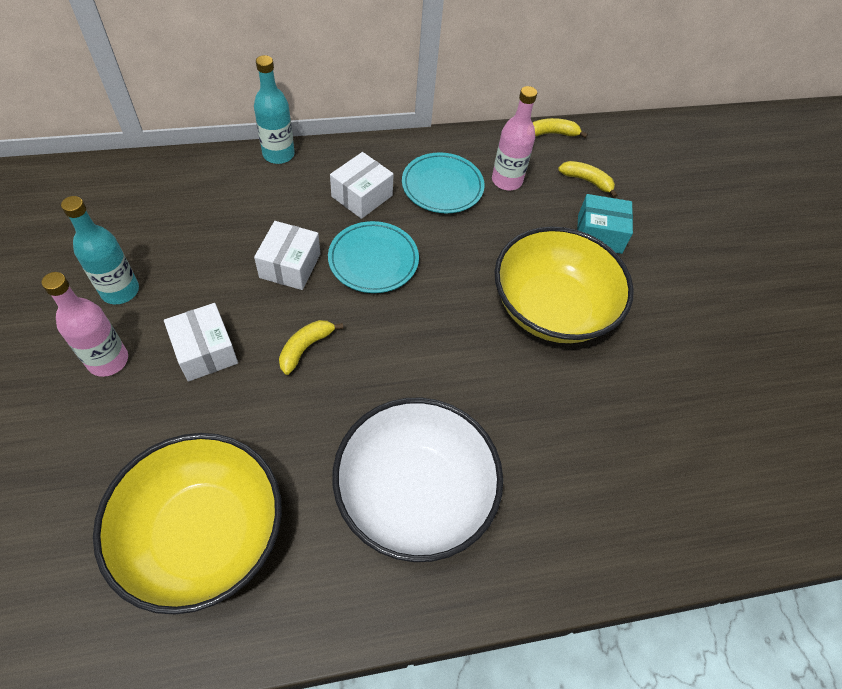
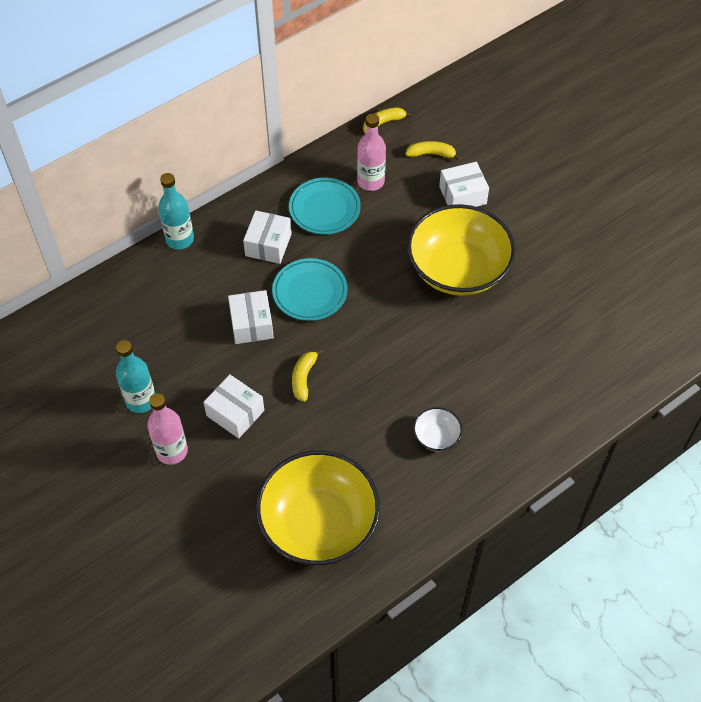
camera: 20 degrees left, 0 degrees up
(414, 493) = (436, 436): white bowl -> white bowl, size x0.42
(599, 234) = (462, 195): turquoise box -> white box

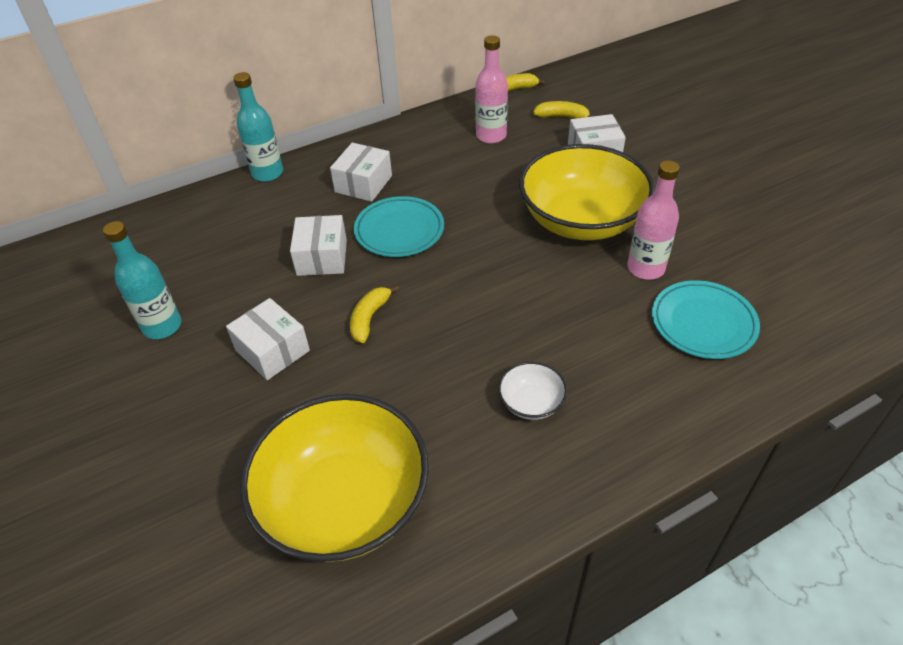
camera: 10 degrees right, 10 degrees down
(172, 451) = (177, 387): pink bottle -> pink bottle (645, 268)
(324, 209) = (434, 156): turquoise plate -> turquoise plate (703, 323)

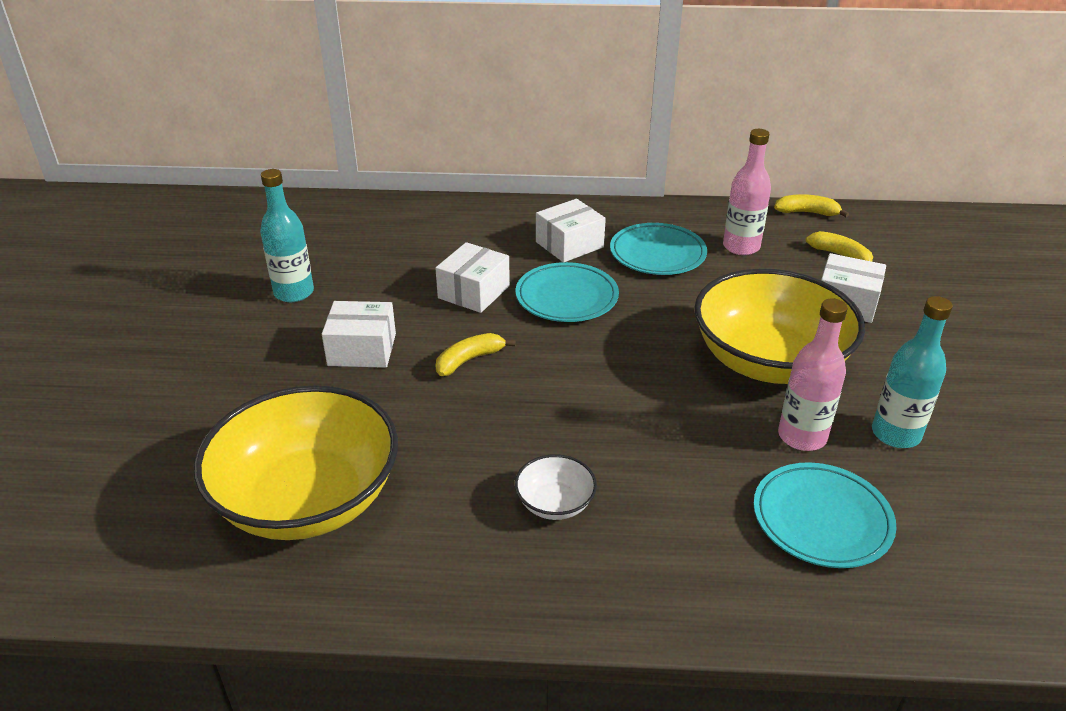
camera: 30 degrees right, 10 degrees down
(267, 173) = (489, 205): turquoise bottle -> turquoise bottle (895, 434)
(272, 350) = (362, 349): white box -> white box turned 75 degrees counterclockwise
(436, 165) = (657, 254): none -> turquoise plate

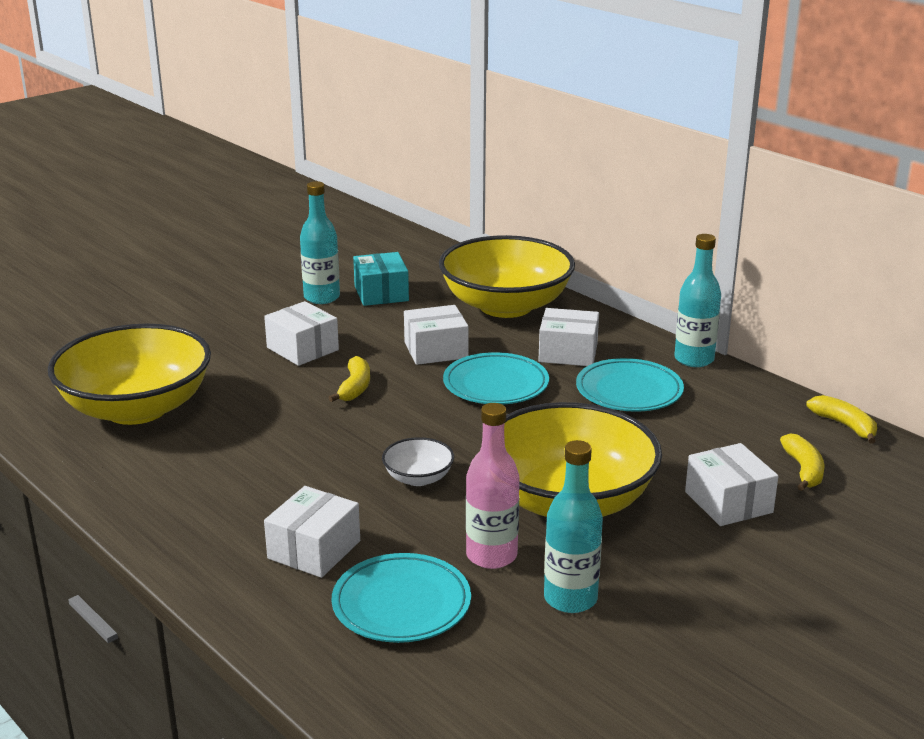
camera: 45 degrees right, 10 degrees down
(341, 264) = (381, 293): none -> turquoise box
(460, 227) = (506, 306): none -> yellow bowl
(469, 360) = (355, 387): yellow banana -> yellow banana turned 90 degrees clockwise
(555, 503) = (255, 489): white bowl -> white bowl (418, 478)
(653, 209) = (694, 359): none -> turquoise bottle
(691, 522) = (314, 550): none -> white box
(741, 247) = (716, 420): pink bottle -> none

